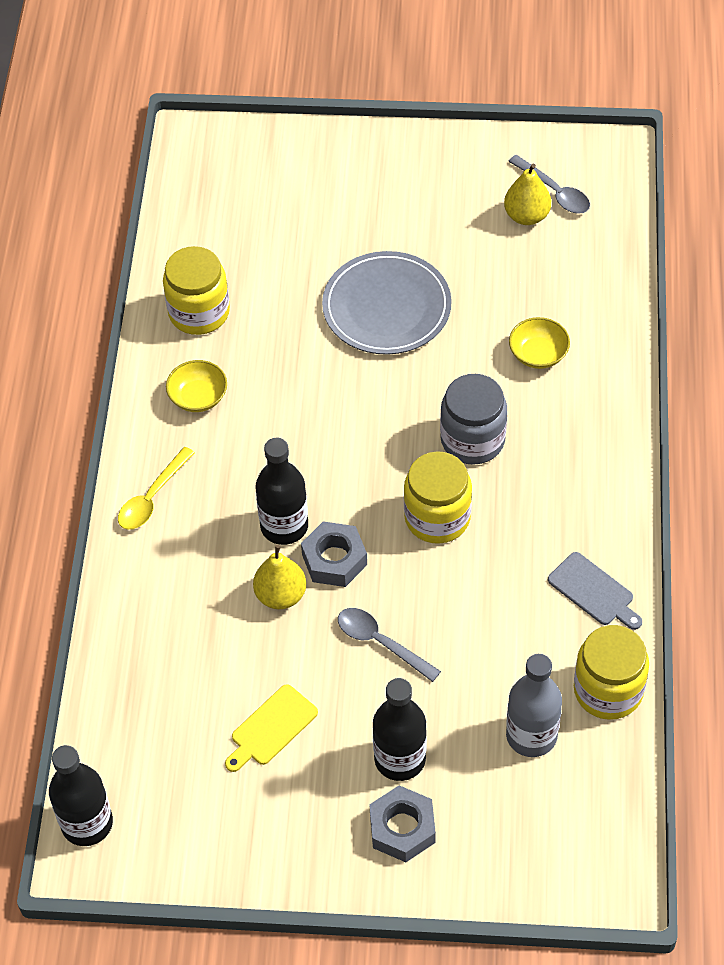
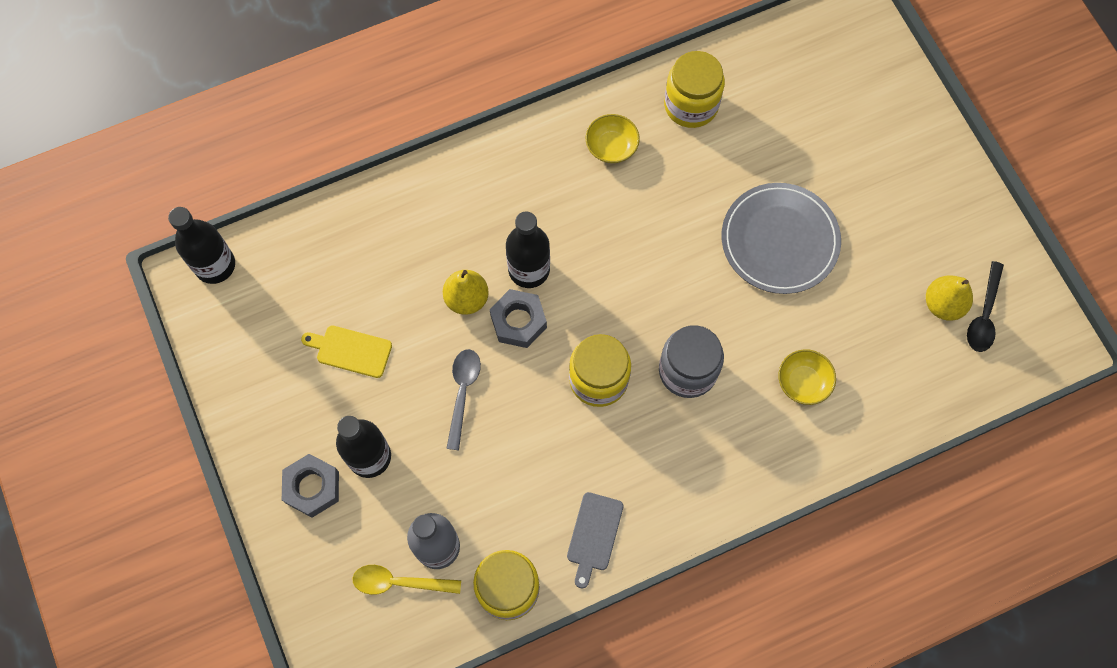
camera: 60 degrees right, 15 degrees up
(152, 498) = (503, 163): yellow spoon -> yellow spoon (398, 582)
(554, 192) = (983, 315): grey spoon -> black spoon

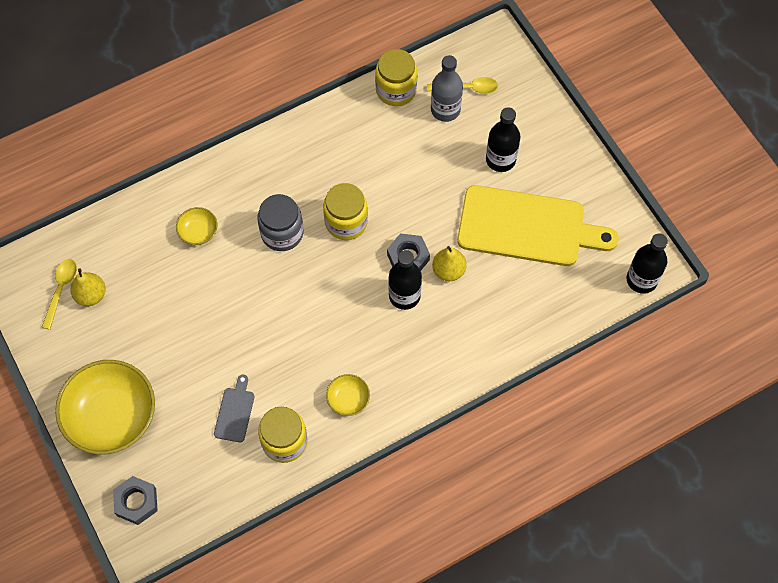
camera: 175 degrees right, 5 degrees down
(312, 487) = (535, 138): grey nut -> grey nut (136, 502)
(351, 350) = (527, 227): yellow cutting board -> yellow cutting board, size x2.41
(463, 392) = (442, 206): grey spoon -> none
(594, 535) = (342, 124): grey cutting board -> grey cutting board (235, 412)
(779, 240) = (213, 334): grey plate -> none
(901, 149) = (112, 416): none -> yellow bowl
(983, 315) = (61, 289): black spoon -> yellow spoon

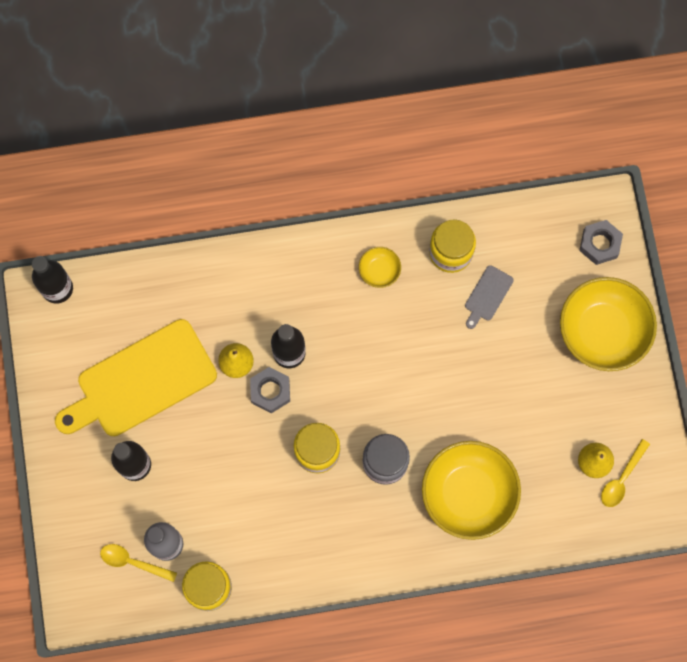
camera: 160 degrees left, 10 degrees up
(198, 232) = (468, 494): yellow bowl -> yellow bowl, size x2.22
(527, 227) = (141, 381): yellow cutting board -> yellow cutting board turned 60 degrees counterclockwise

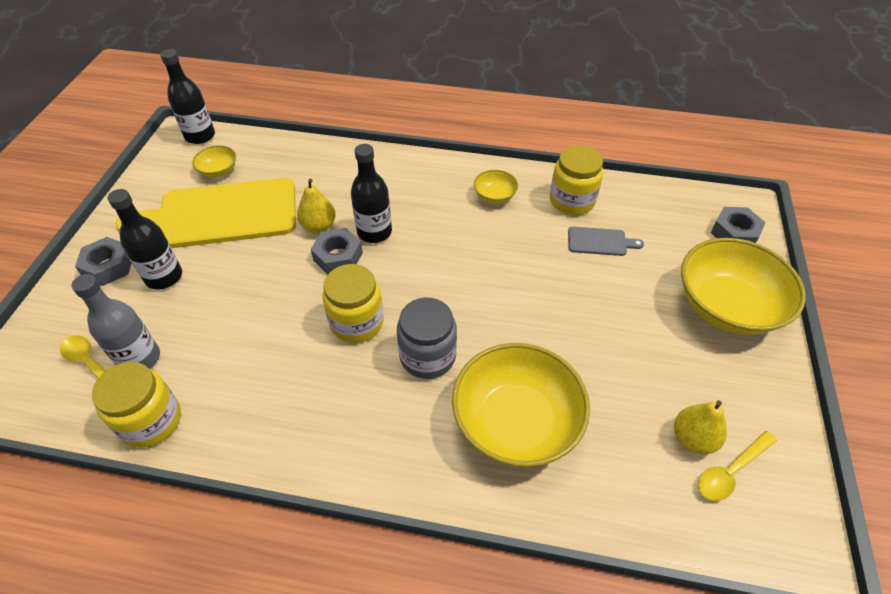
camera: 20 degrees right, 25 degrees down
(80, 471) = (108, 266): none -> grey nut
(105, 329) = (218, 171): none -> yellow bowl
(487, 295) = (600, 242): grey cutting board -> grey cutting board turned 135 degrees counterclockwise

